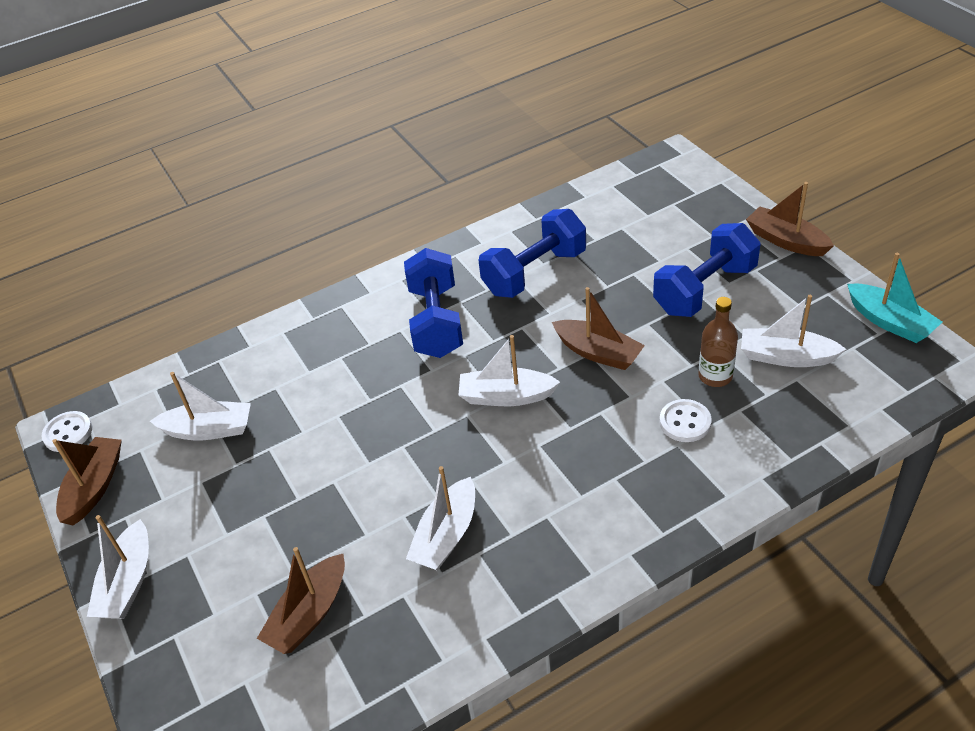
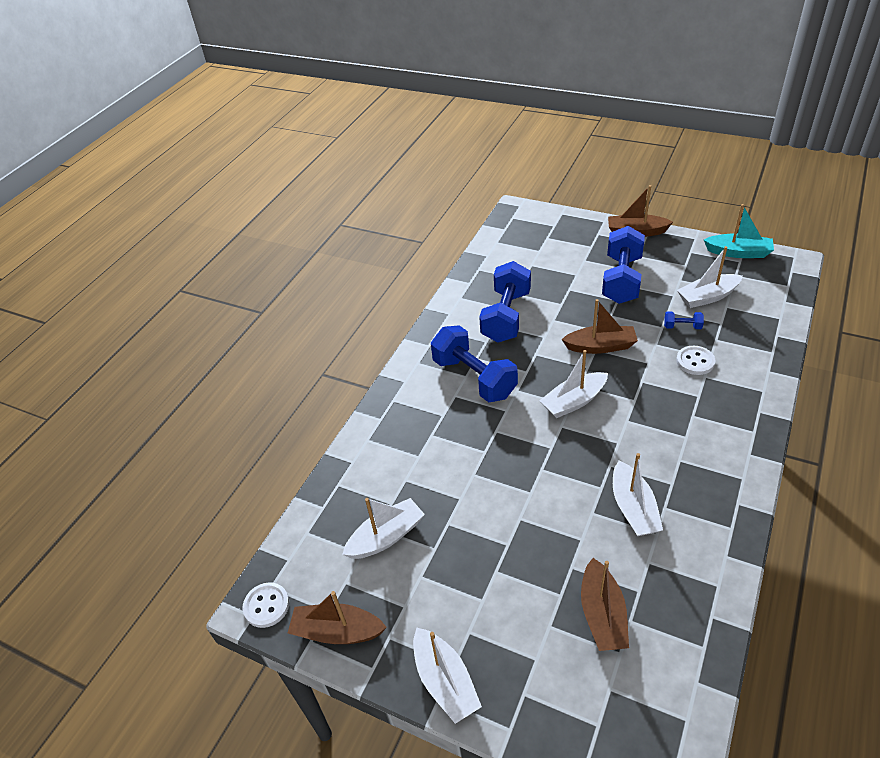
camera: 35 degrees left, 0 degrees up
(94, 487) = (337, 631): brown boat -> brown boat turned 60 degrees counterclockwise
(715, 376) = (682, 326): brown bottle -> blue dumbbell

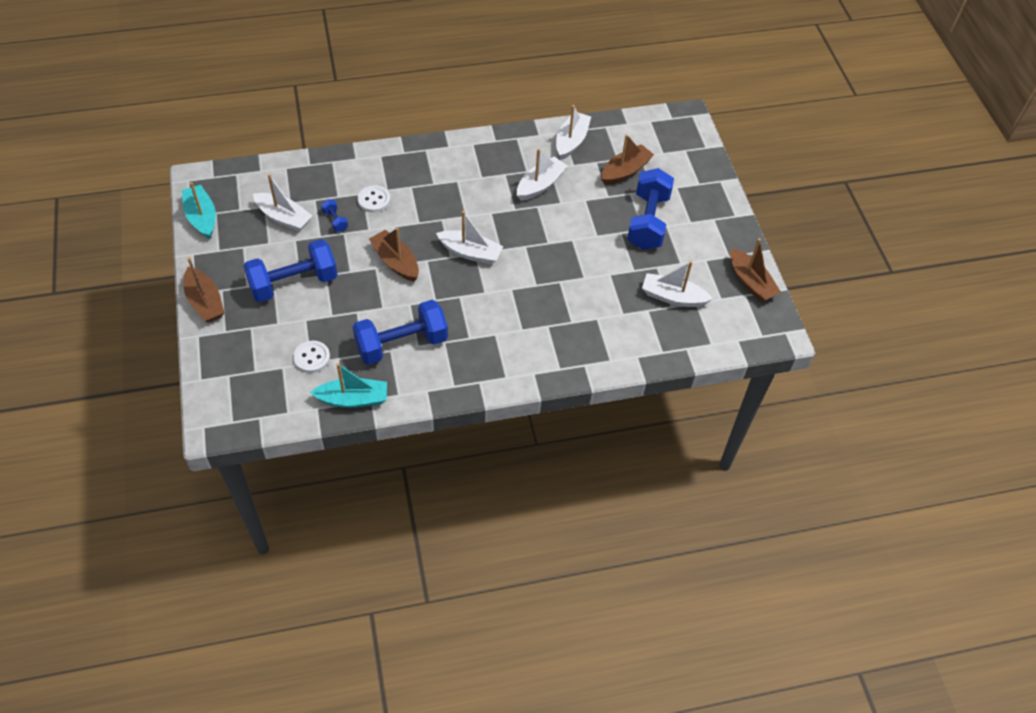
camera: 135 degrees left, 10 degrees up
(266, 606) = (773, 329): white button -> white button (312, 357)
(445, 681) = (725, 218): white boat -> white boat (571, 141)
(474, 378) = (493, 327): blue dumbbell -> blue dumbbell (648, 221)
(478, 274) = (353, 399): none -> turquoise boat

